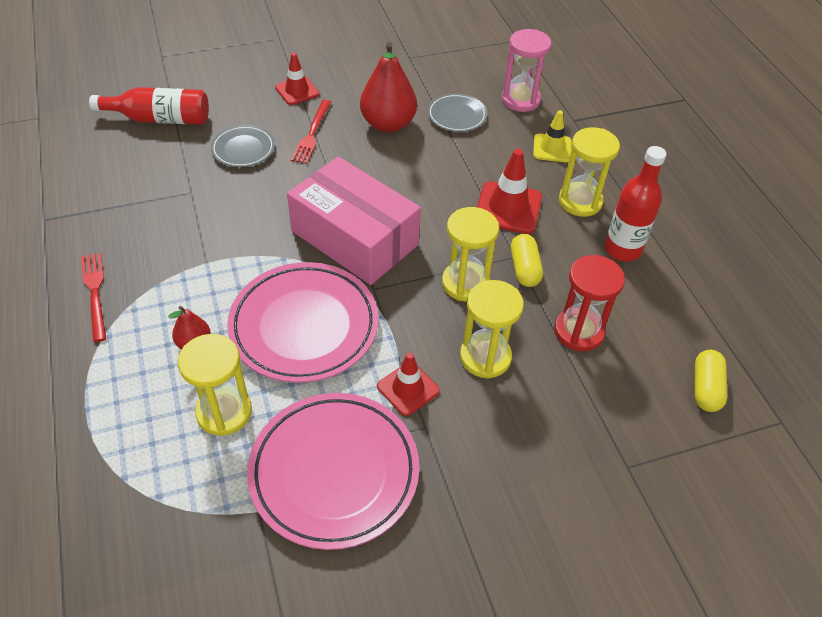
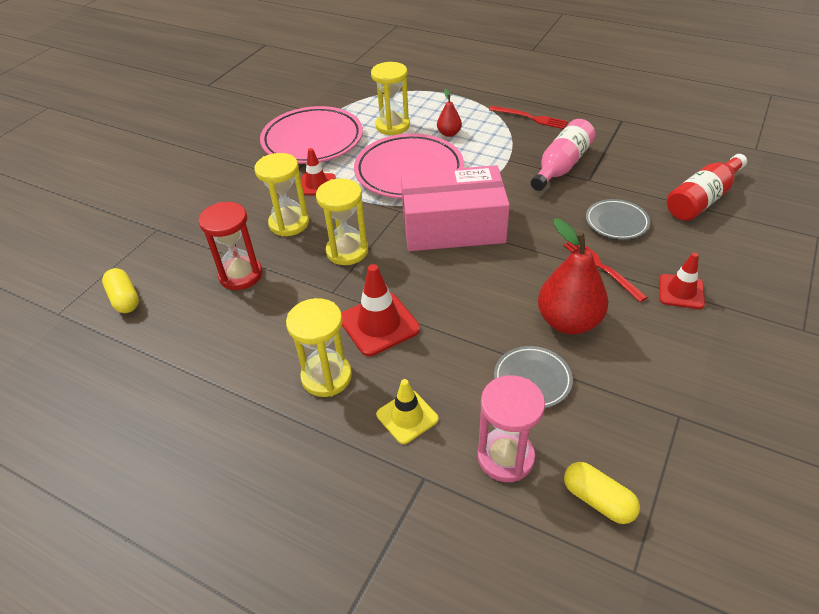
camera: 140 degrees right, 5 degrees down
(182, 219) = (561, 166): none -> pink bottle
(524, 268) = (317, 288): yellow capsule -> yellow capsule (598, 500)
(622, 249) = (253, 358): red bottle -> none

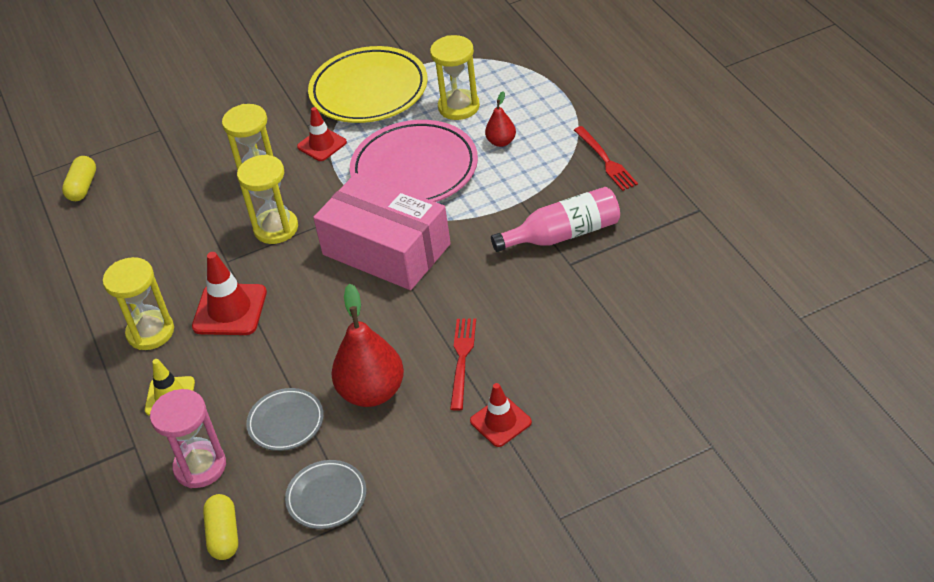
camera: 40 degrees right, 0 degrees up
(240, 275) = (177, 208): red hourglass -> none
(312, 140) = (369, 91): pink plate -> yellow plate
(616, 222) = (535, 323): grey plate -> grey plate (326, 497)
(702, 199) = (653, 344): red bottle -> none

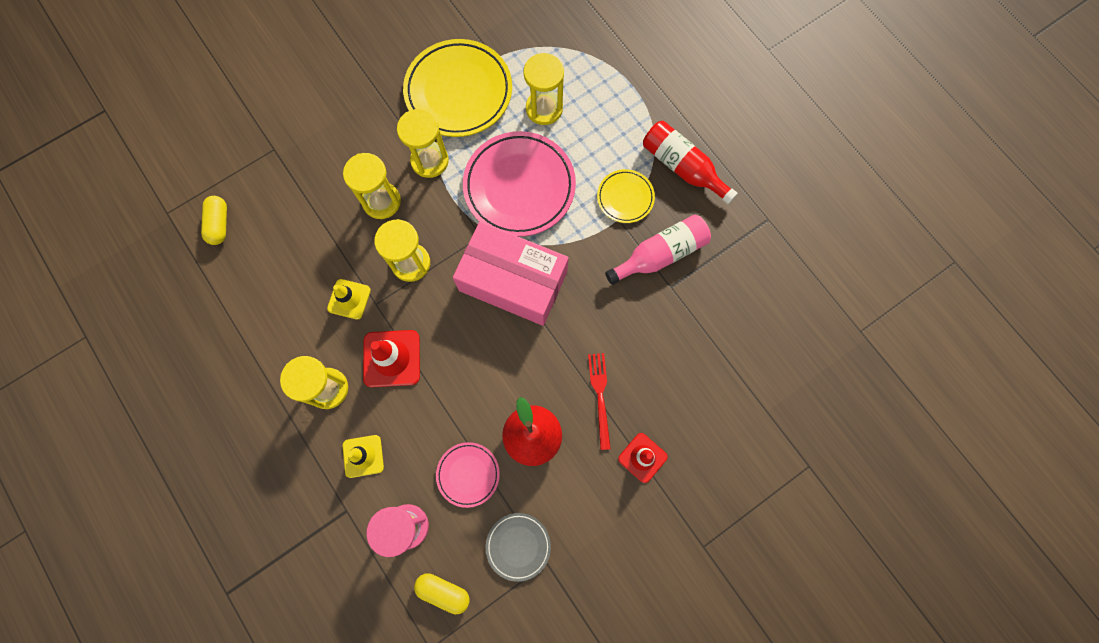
camera: 15 degrees left, 30 degrees up
(199, 256) = (349, 299): none -> yellow traffic cone
(224, 535) = (443, 591): yellow capsule -> yellow capsule turned 45 degrees counterclockwise
(286, 422) = (468, 474): grey plate -> pink plate
(322, 144) = (430, 161): red traffic cone -> yellow hourglass
(501, 142) = (589, 150): red pear -> none
(533, 183) = (625, 197): none -> yellow plate
(605, 160) = (682, 167): red fork -> red bottle

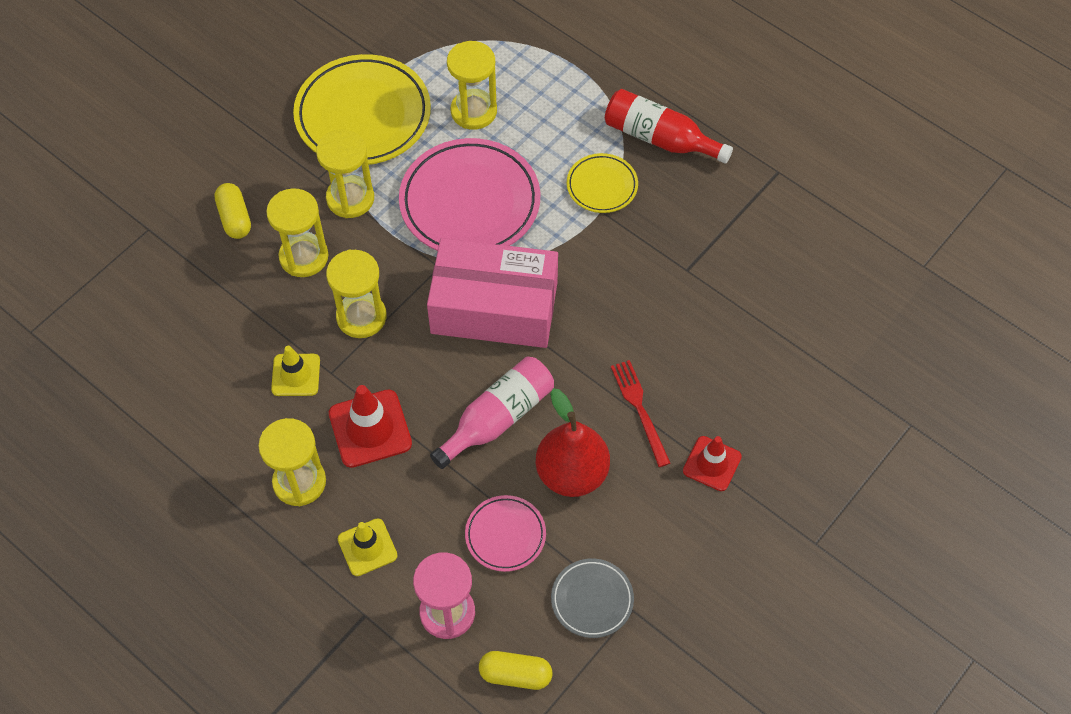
camera: 15 degrees left, 15 degrees down
(219, 224) = (103, 329): yellow capsule -> yellow capsule (235, 218)
(660, 254) = (663, 238): pink bottle -> pink bottle (497, 418)

